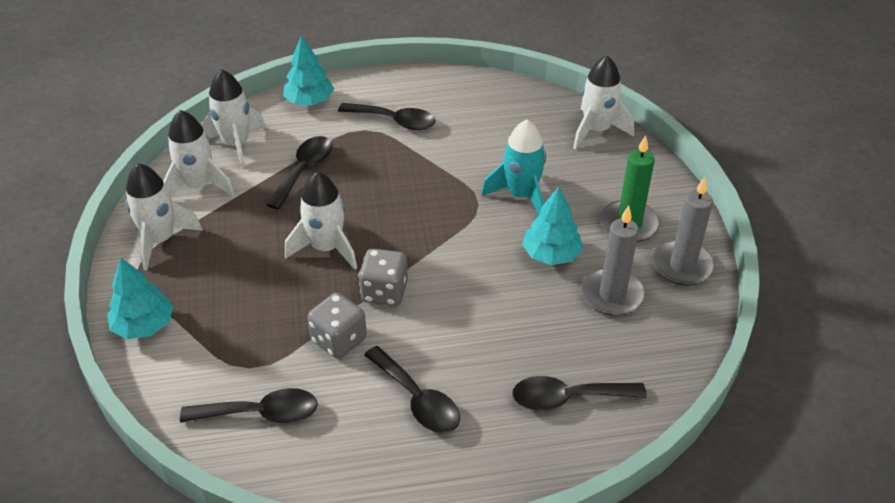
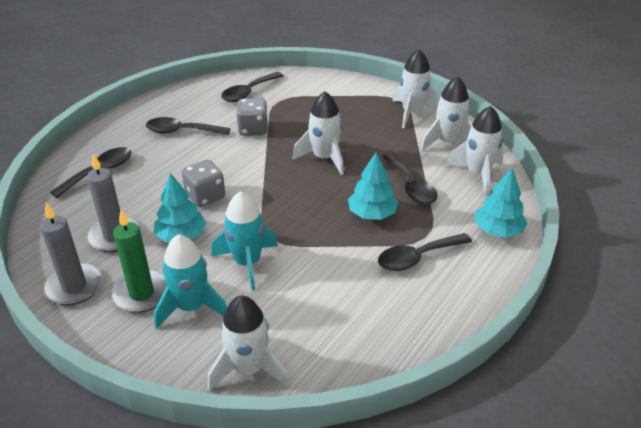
camera: 135 degrees right, 5 degrees down
(144, 326) = (351, 87): turquoise tree -> turquoise tree (372, 214)
(384, 292) = (260, 159): grey dice -> grey dice (205, 196)
(598, 190) = (191, 307): none -> turquoise rocket

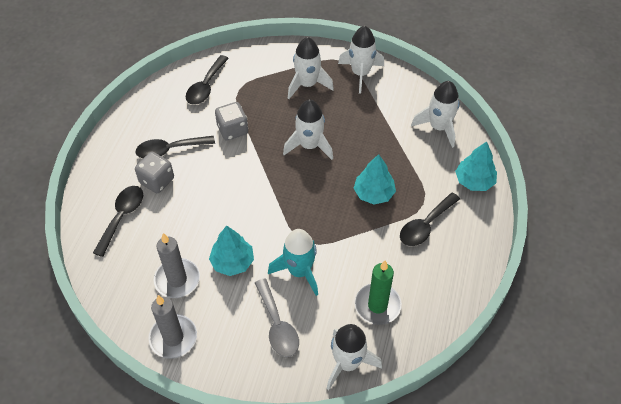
camera: 20 degrees left, 15 degrees up
(141, 293) = (232, 326): green candle -> green candle (377, 305)
(191, 307) = (277, 325): turquoise rocket -> grey spoon
(205, 196) = (230, 215): grey dice -> grey dice (157, 181)
(411, 186) = (392, 156): black spoon -> none
(448, 142) = (403, 100): white rocket -> white rocket (307, 84)

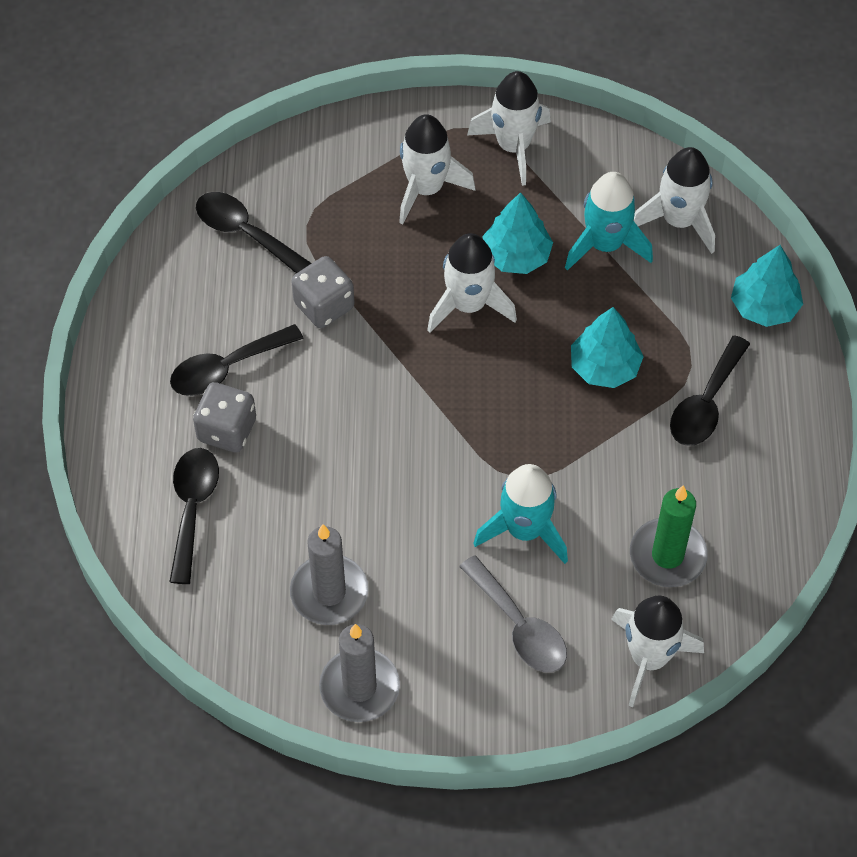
camera: 15 degrees left, 5 degrees up
(205, 86) = (244, 232): black spoon -> black spoon turned 120 degrees clockwise
(232, 262) = (410, 541): turquoise tree -> turquoise tree (516, 256)
(394, 131) = (605, 244): none -> turquoise rocket

